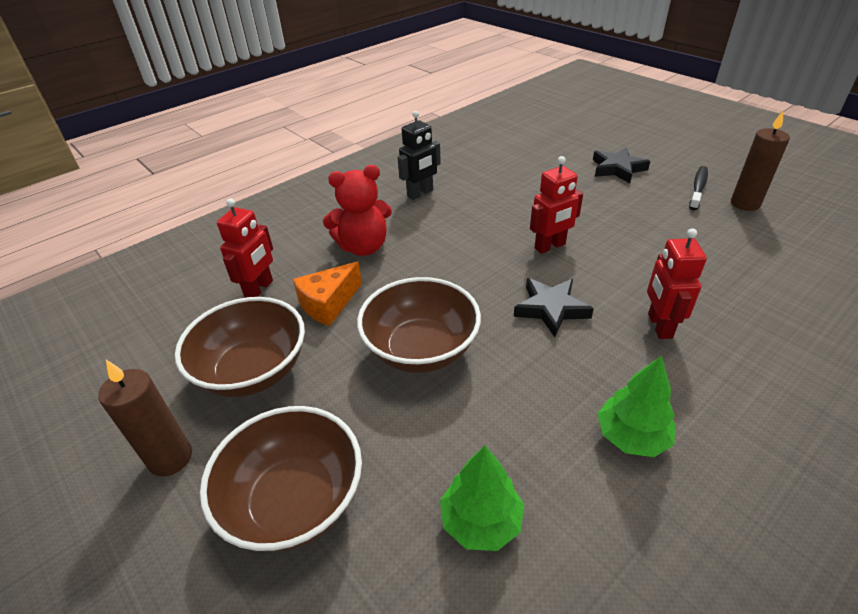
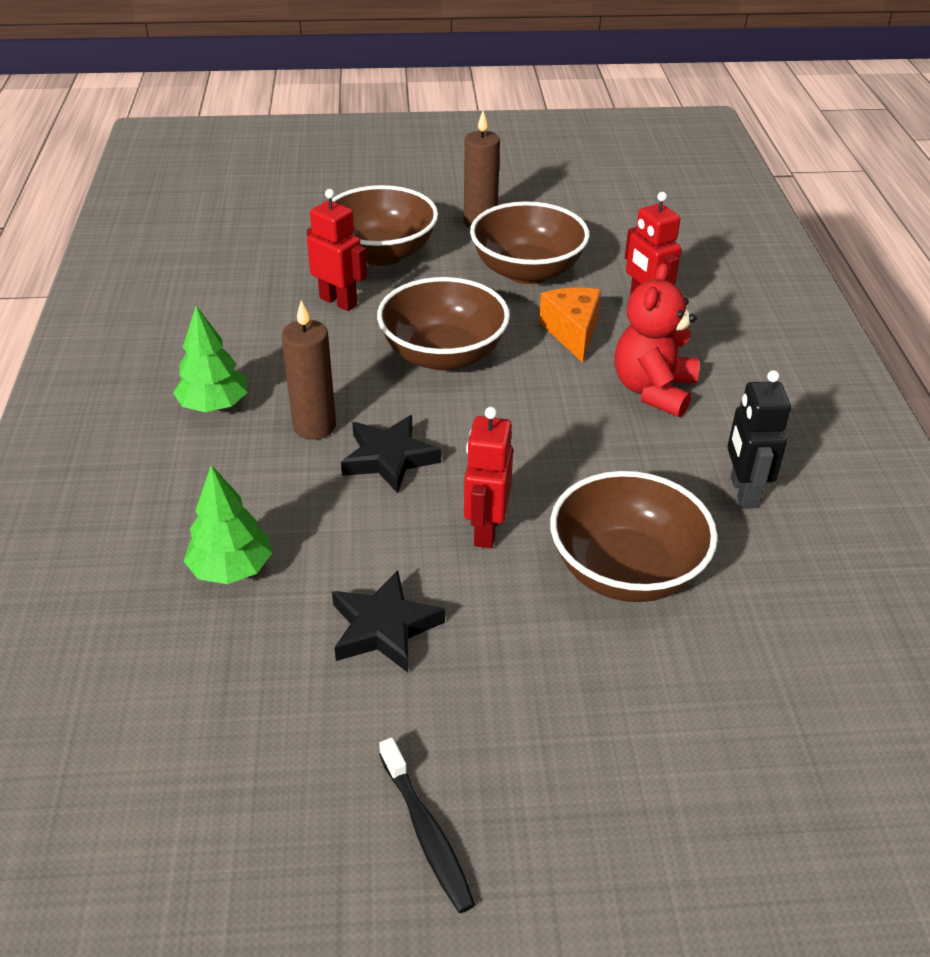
camera: 125 degrees right, 0 degrees up
(481, 521) = (266, 309): green tree -> green tree (231, 569)
(515, 201) = (626, 571): none -> brown bowl
(617, 169) = (600, 778): black star -> black star (384, 627)
(659, 326) = (270, 513): red robot -> red robot (338, 301)
(745, 204) = (320, 847): brown candle -> brown candle (314, 426)

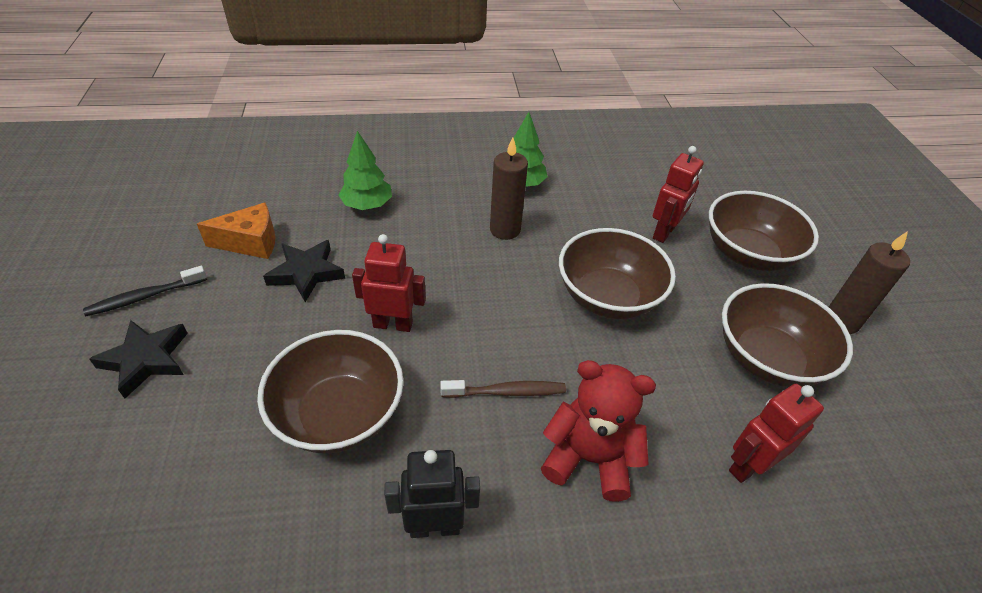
camera: 85 degrees right, 5 degrees up
(389, 458) = (472, 269): black star -> black star (146, 359)
(572, 332) = (671, 392): orange cheese -> orange cheese (251, 242)
(582, 438) = (506, 392): none -> brown toothbrush

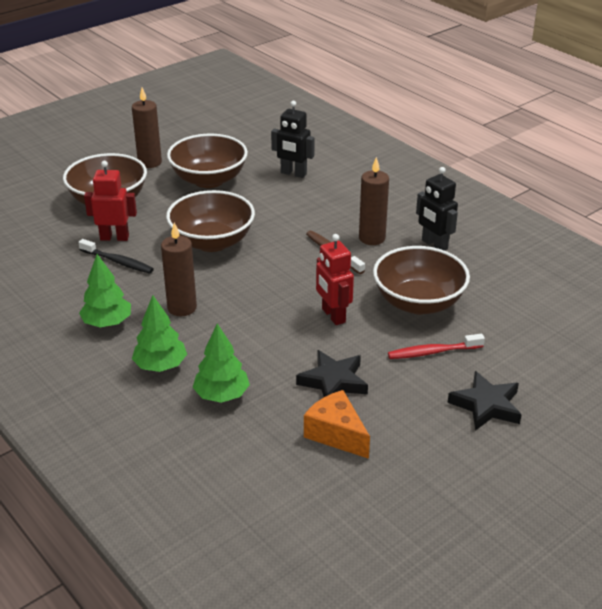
camera: 120 degrees left, 10 degrees down
(145, 297) = (449, 450): black toothbrush -> black toothbrush (118, 262)
(255, 369) = (433, 352): none -> red toothbrush
(437, 190) = (160, 365): none -> green tree
(508, 456) = (372, 238): none -> brown candle
(589, 458) = (343, 215): red teddy bear -> none
(748, 465) = (293, 174): red robot -> black robot

